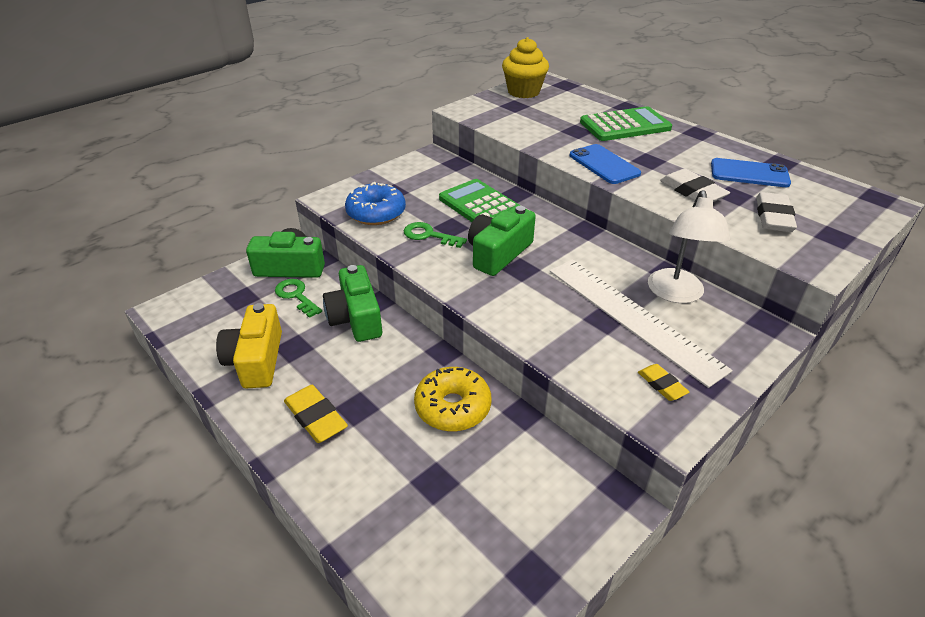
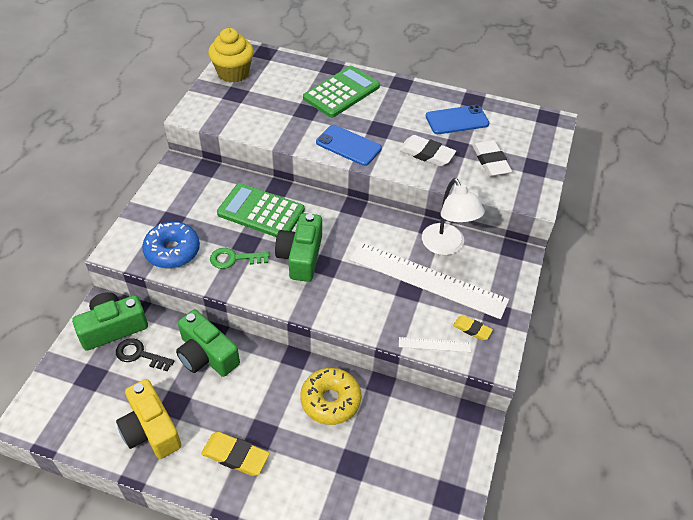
camera: 30 degrees left, 10 degrees up
(296, 296) = (140, 354): green key -> black key
(601, 382) = (434, 344): none -> white ruler

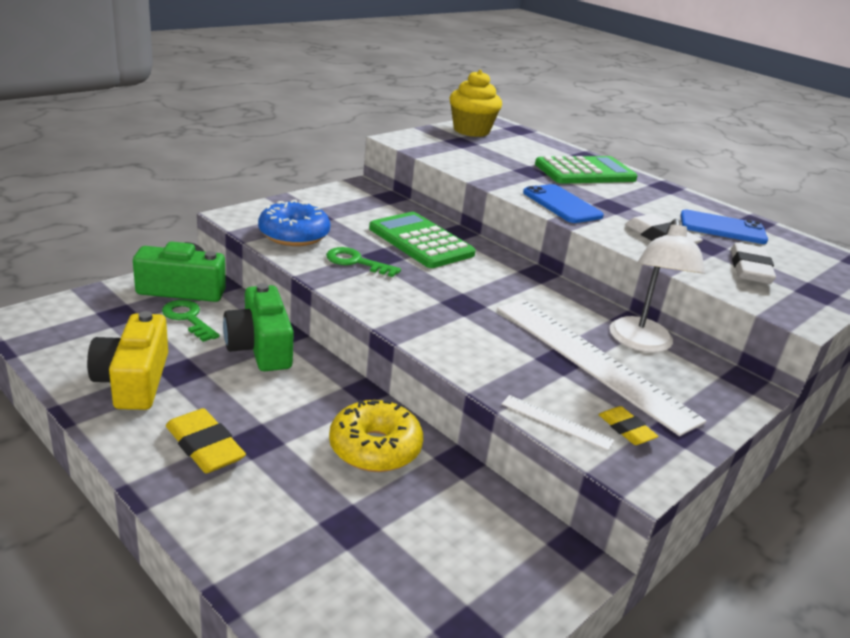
camera: 25 degrees right, 20 degrees down
(140, 354) = (188, 318): black key -> green key
(301, 256) = (437, 286): green camera -> none

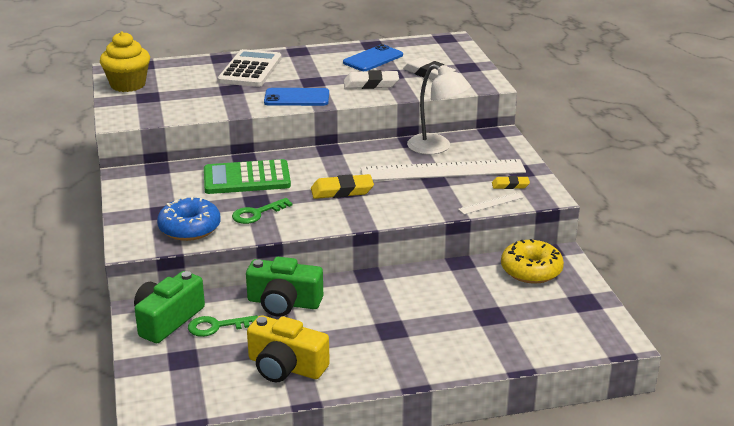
camera: 55 degrees left, 0 degrees up
(205, 446) = (384, 350): yellow eraser -> yellow eraser (342, 191)
(375, 448) = (429, 287): yellow donut -> yellow donut (531, 270)
(585, 172) = (250, 70): green calculator -> white calculator

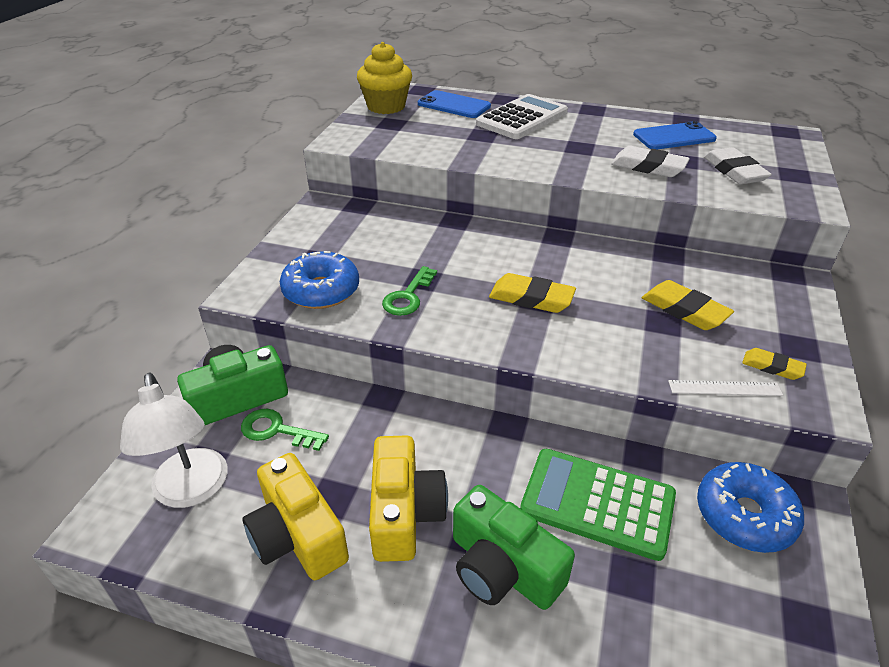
camera: 30 degrees right, 10 degrees up
(246, 178) = (436, 246): green calculator -> green calculator (597, 503)
(257, 213) = (408, 296): green key -> green key turned 60 degrees counterclockwise
(284, 303) = (376, 427): green camera -> green camera (502, 568)
(296, 98) = (545, 162): blue phone -> blue phone (454, 105)
(341, 334) = (404, 512): none -> yellow camera
(436, 147) = (697, 273): white lamp -> white lamp (192, 491)
(443, 170) = (684, 310): white ruler -> yellow eraser
(531, 270) = (744, 515): yellow donut -> blue donut

